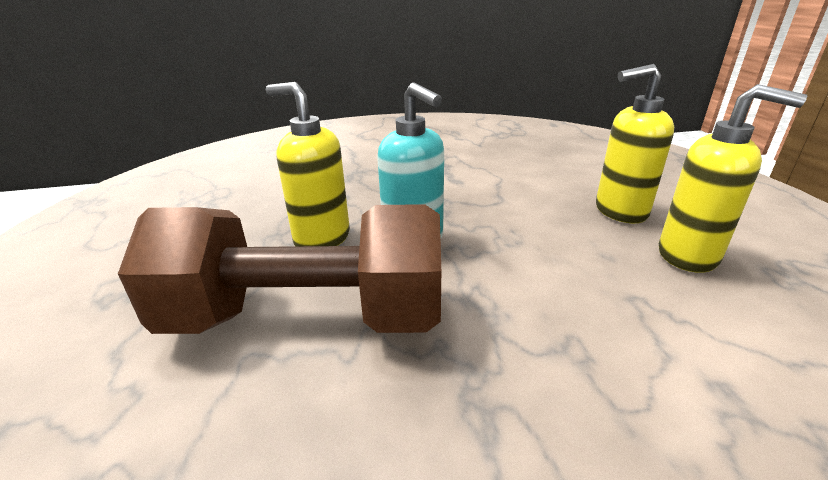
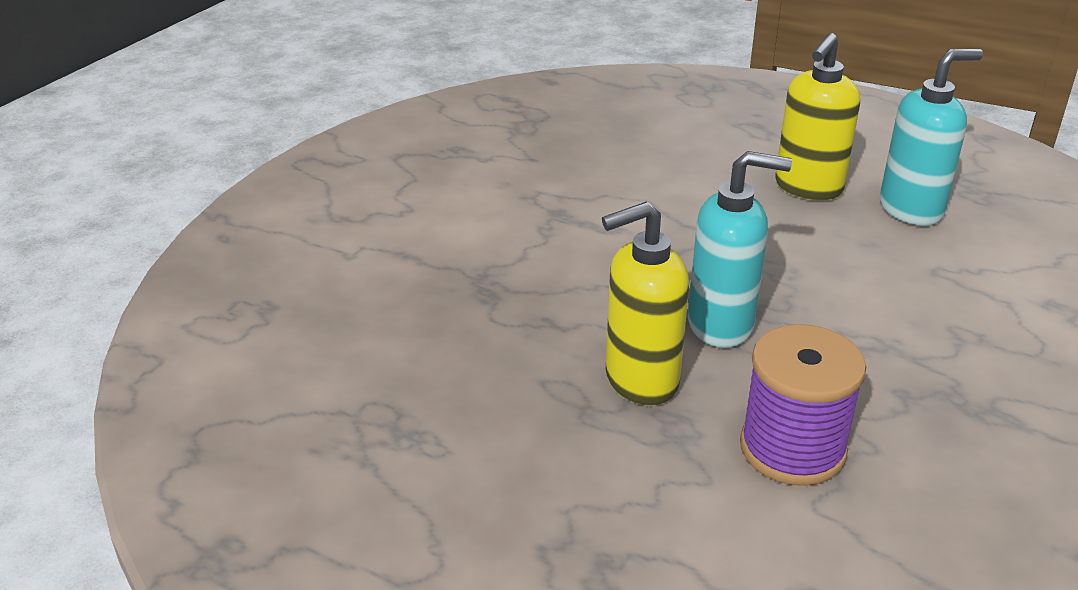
camera: 50 degrees left, 5 degrees up
(307, 318) = (792, 449): brown dumbbell -> purple spool
(688, 256) = (911, 209): yellow soap dispenser -> turquoise soap dispenser

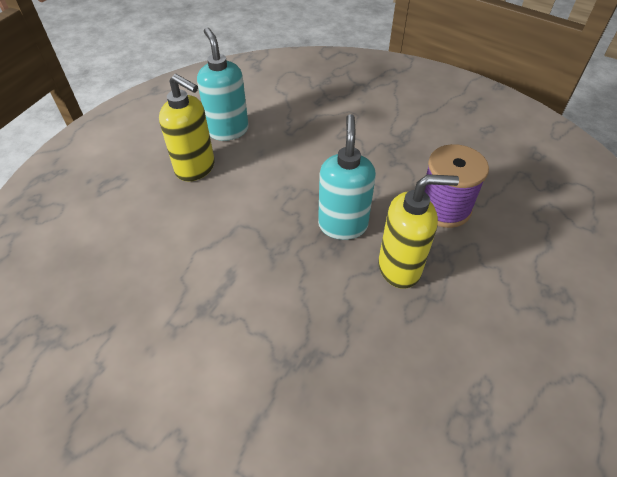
camera: 90 degrees left, 15 degrees up
(640, 380) = (400, 268): yellow soap dispenser -> yellow soap dispenser turned 75 degrees counterclockwise

